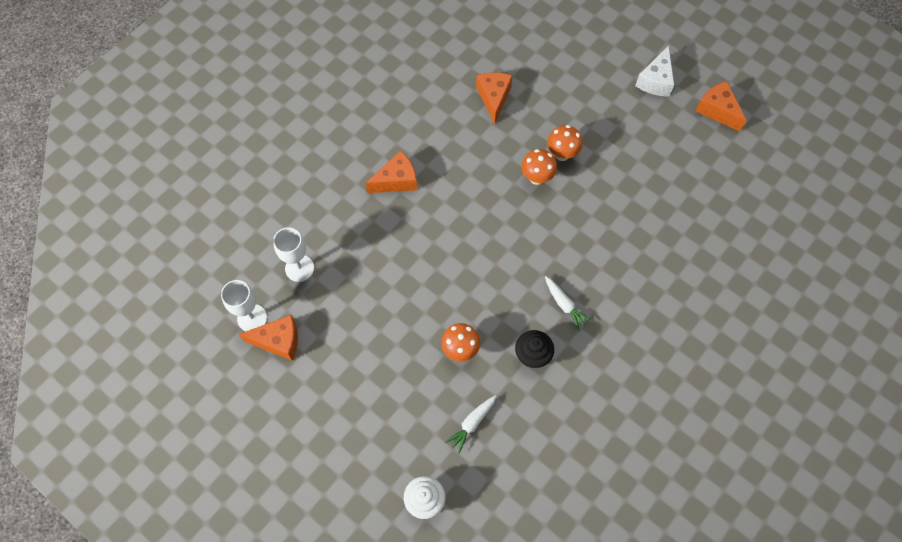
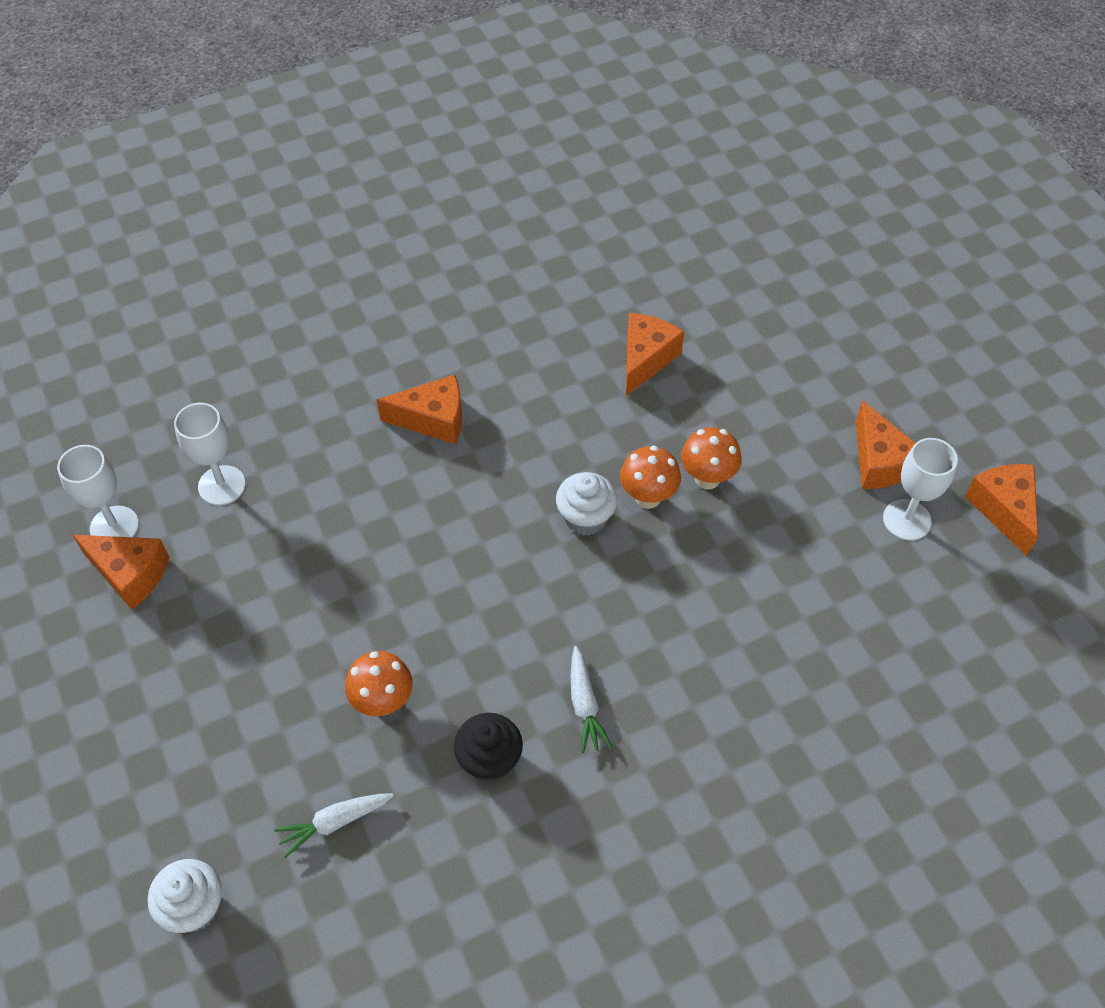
camera: 25 degrees right, 10 degrees down
(510, 203) = (585, 518): none -> white cupcake
(644, 109) = (879, 462): none -> orange cheese
(655, 81) = (920, 427): white cheese -> none
(673, 136) = (907, 520): none -> white goblet

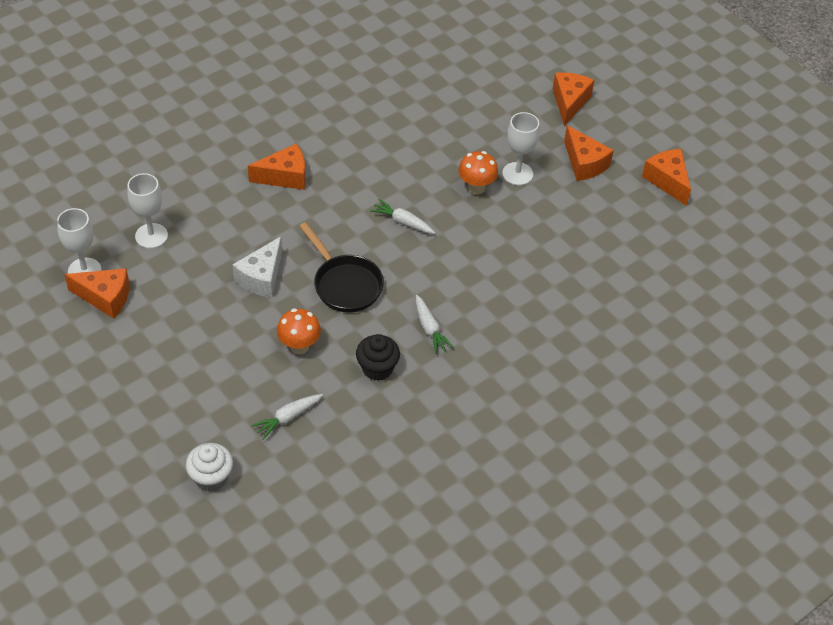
camera: 15 degrees left, 5 degrees down
(358, 577) = (261, 277): none -> white cheese
(476, 608) = (345, 284): none -> black pan
(585, 518) = (403, 222): white cupcake -> white carrot
(645, 359) = (418, 121): orange cheese -> orange cheese (569, 102)
(648, 497) = (440, 204): orange mushroom -> none
(907, 520) = (608, 195): white goblet -> white goblet (517, 174)

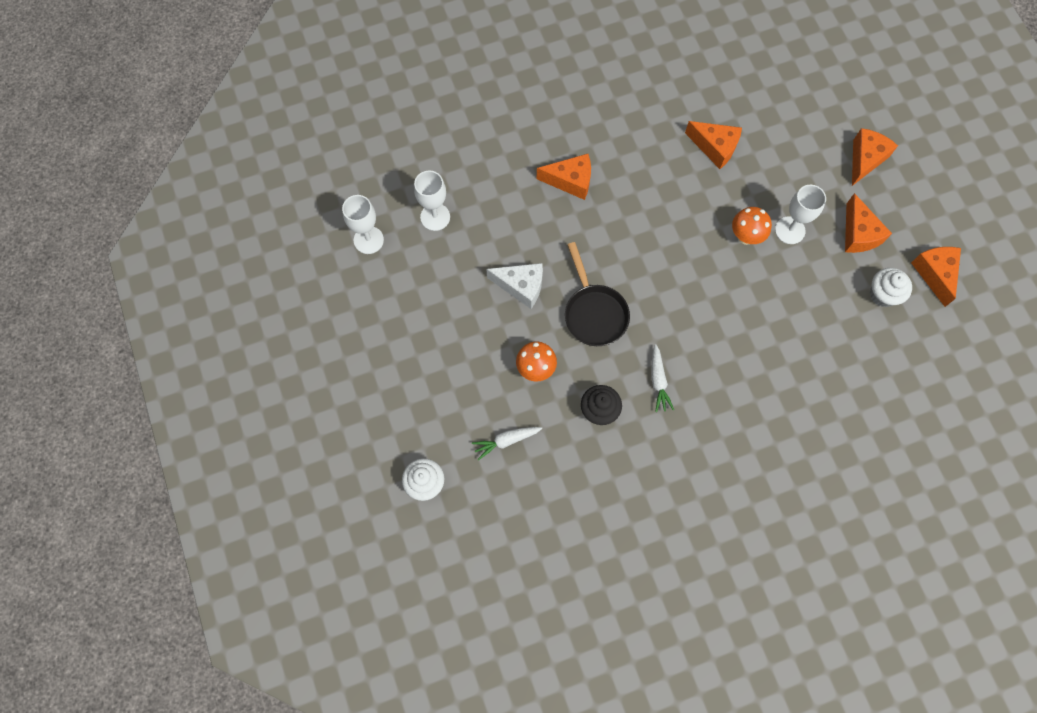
camera: 20 degrees right, 20 degrees up
(105, 297) = (380, 273): orange cheese -> orange cheese (715, 147)
(261, 277) = (521, 286): white cheese -> white cheese turned 120 degrees counterclockwise
(403, 222) = (665, 258): white carrot -> none
(625, 208) = (882, 294): none -> white cupcake

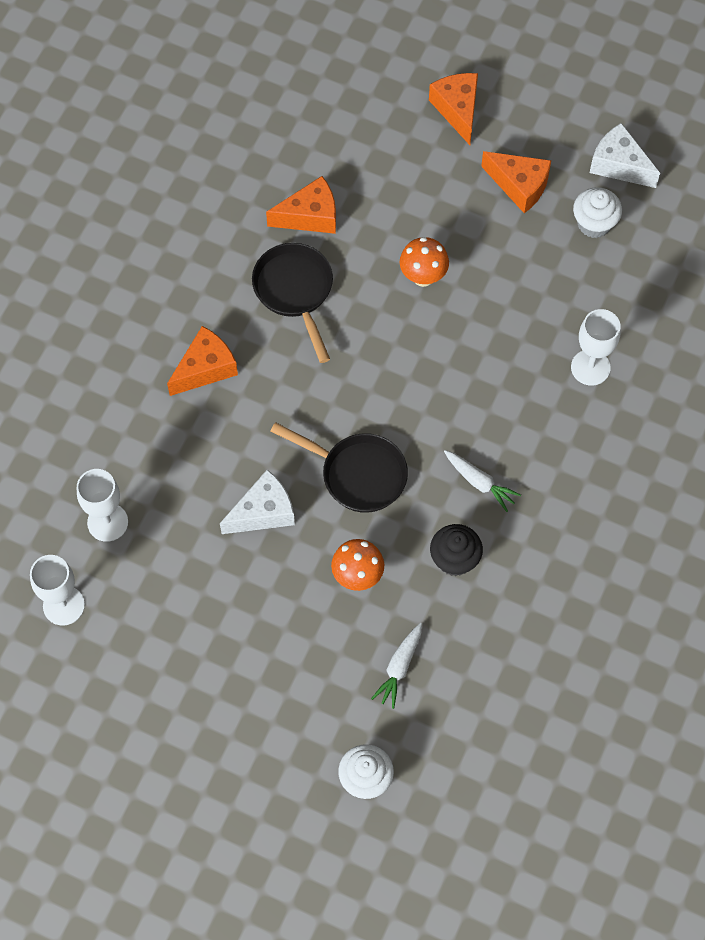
camera: 45 degrees left, 5 degrees down
(663, 182) = (295, 291): none -> black pan
(790, 230) = (456, 236): white goblet -> white goblet (590, 367)
(934, 274) = (619, 165): orange cheese -> white cheese

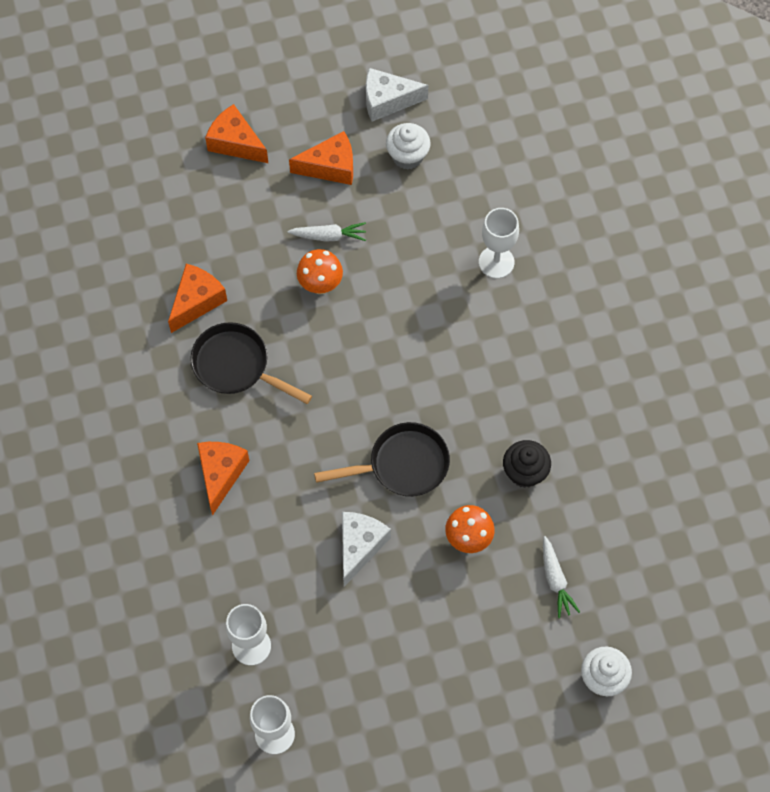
camera: 40 degrees left, 0 degrees up
(479, 482) = (493, 404): white carrot -> white carrot (329, 236)

